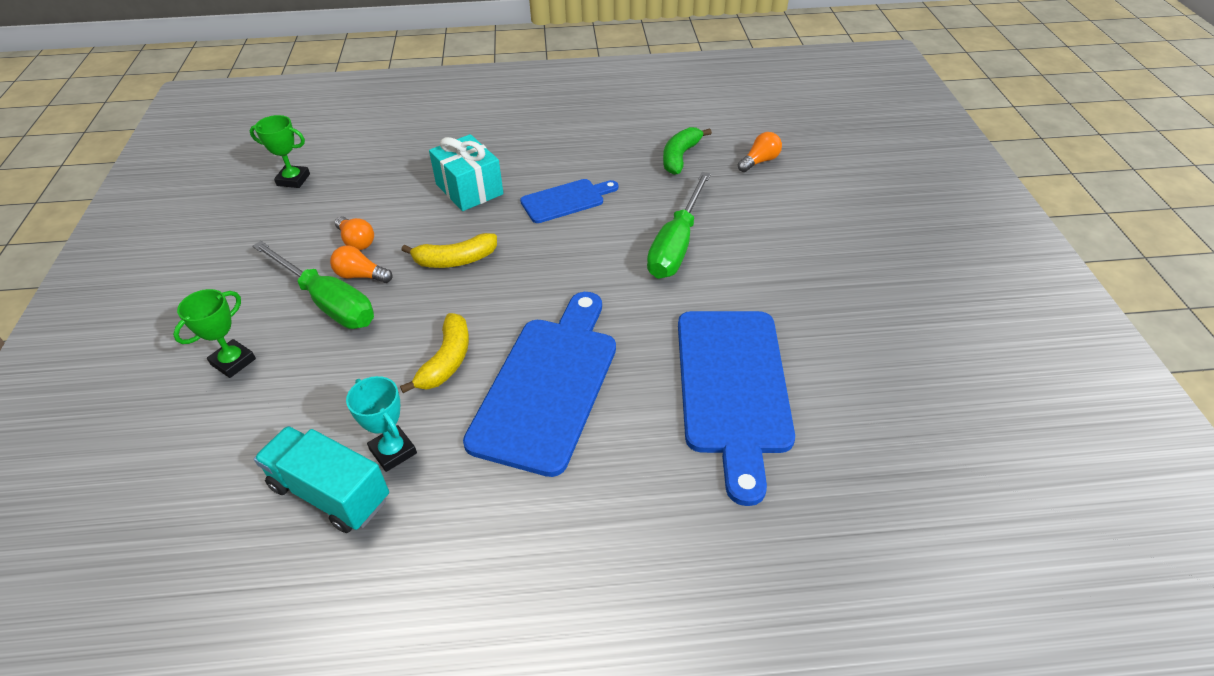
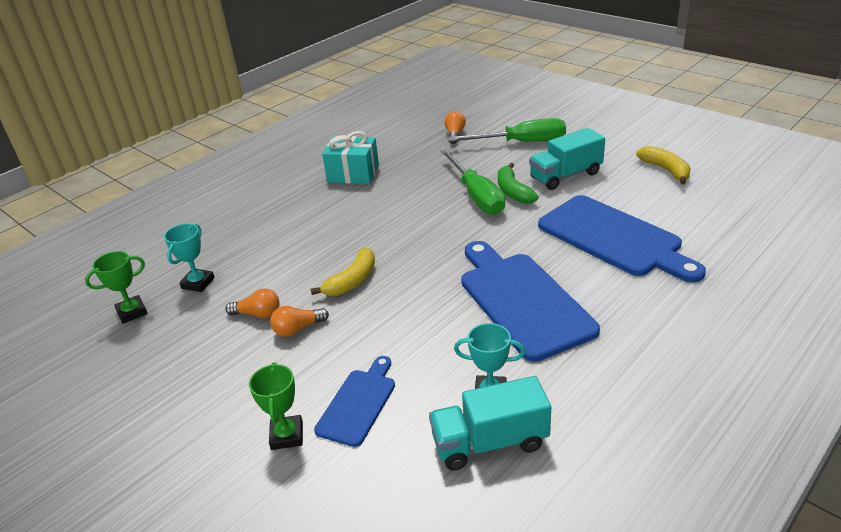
camera: 40 degrees left, 10 degrees down
(327, 302) = (299, 357): green screwdriver -> green screwdriver (521, 142)
(360, 183) = (198, 283): none -> turquoise trophy
(447, 361) = (441, 330): yellow banana -> yellow banana (666, 170)
(469, 189) = (293, 241): turquoise gift -> turquoise gift (353, 174)
(566, 200) = (372, 211): blue cutting board -> blue cutting board (358, 403)
(680, 157) = (405, 154): green banana -> green banana (513, 191)
(797, 281) = (565, 176): none -> turquoise truck

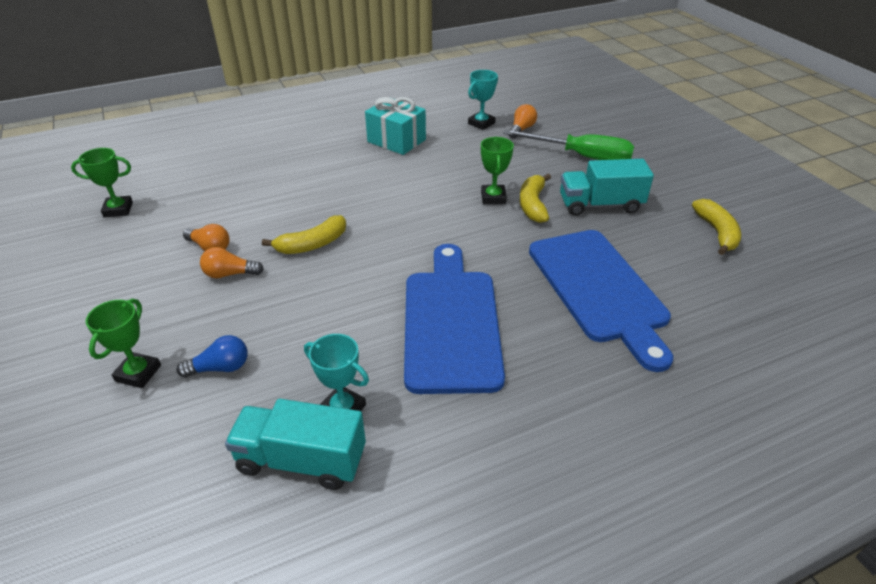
camera: 20 degrees right, 5 degrees up
(198, 283) = (187, 201): turquoise trophy -> turquoise trophy (481, 123)
(358, 403) = (220, 368): blue cutting board -> blue light bulb
(476, 195) = (493, 197): green screwdriver -> green trophy
(513, 191) = (533, 205): green banana -> yellow banana

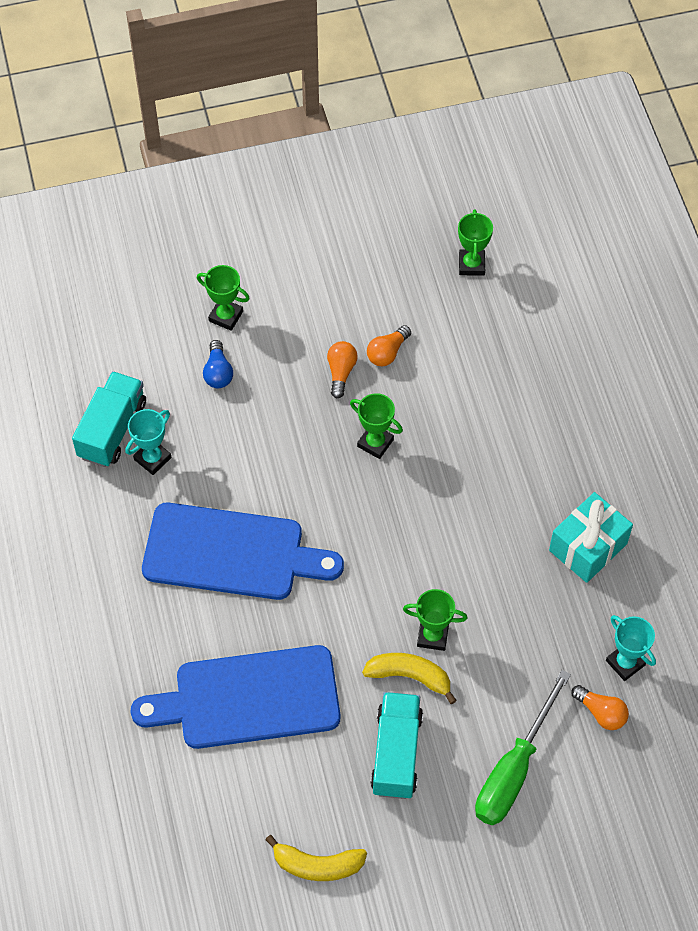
camera: 100 degrees right, 20 degrees up
(312, 244) = (375, 443): yellow banana -> green trophy

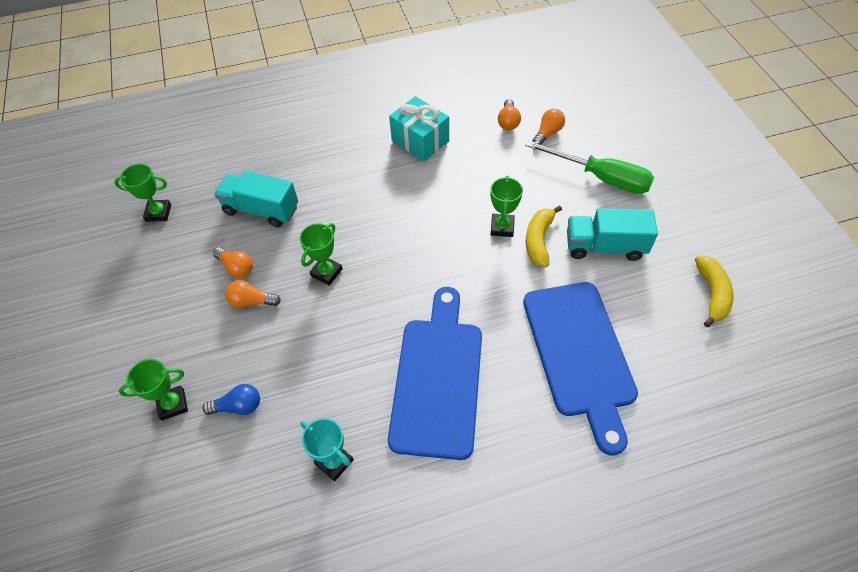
camera: 90 degrees left, 5 degrees down
(112, 429) = (296, 508): turquoise truck -> turquoise truck (261, 210)
(226, 316) = (173, 404): green trophy -> green trophy turned 45 degrees clockwise
(625, 663) = (508, 122): turquoise trophy -> orange light bulb

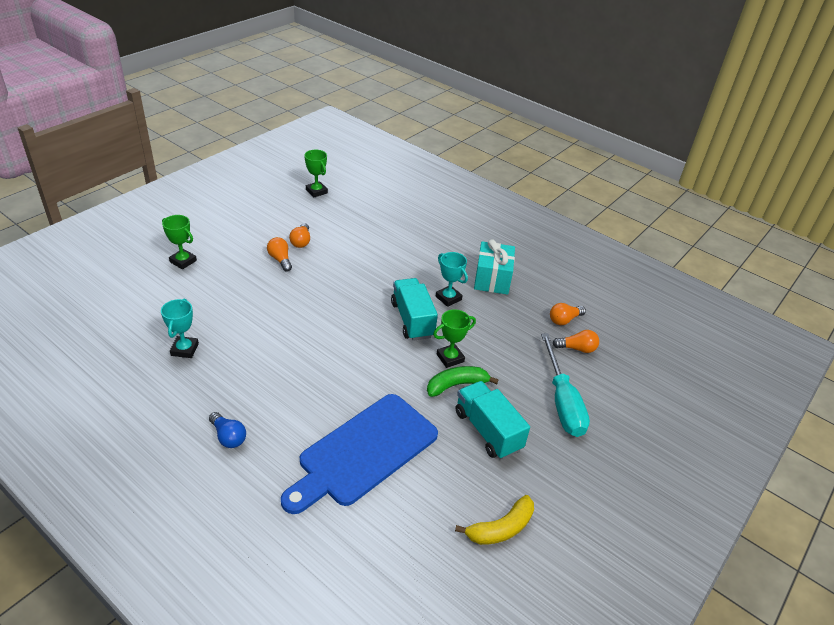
camera: 50 degrees right, 15 degrees down
(238, 406) = (199, 289): blue light bulb -> blue light bulb (228, 437)
(261, 210) = (356, 231): turquoise truck -> turquoise truck (412, 320)
(326, 272) = (330, 283): green trophy -> none
(422, 187) = (448, 298): none -> turquoise trophy
(438, 378) = (283, 375): blue cutting board -> none
(538, 240) = (456, 385): yellow banana -> green banana
(601, 178) = (562, 401): green screwdriver -> turquoise screwdriver

